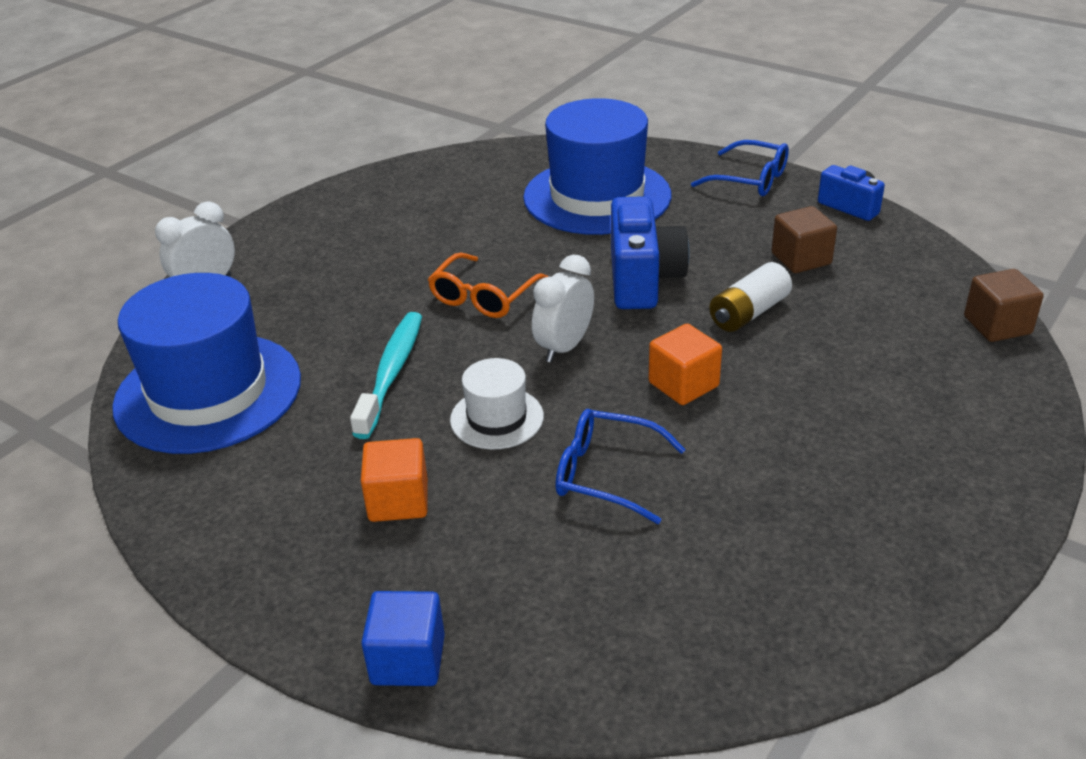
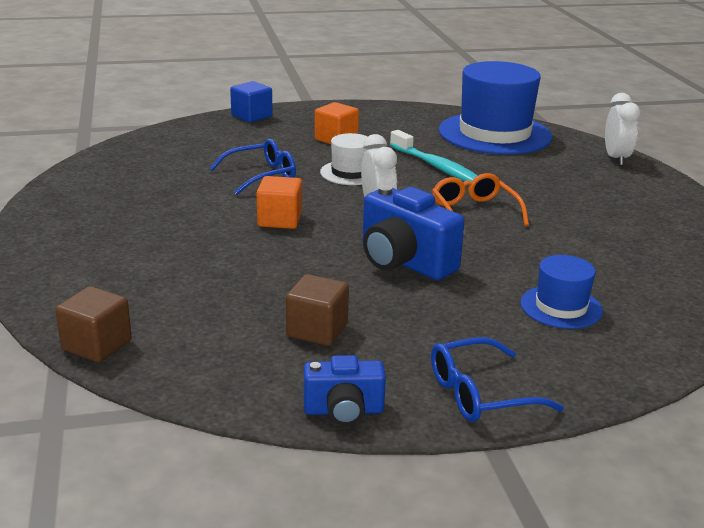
camera: 130 degrees right, 10 degrees down
(597, 196) = (561, 307): blue hat -> blue hat, size x0.49
(749, 313) = (299, 273): white battery -> none

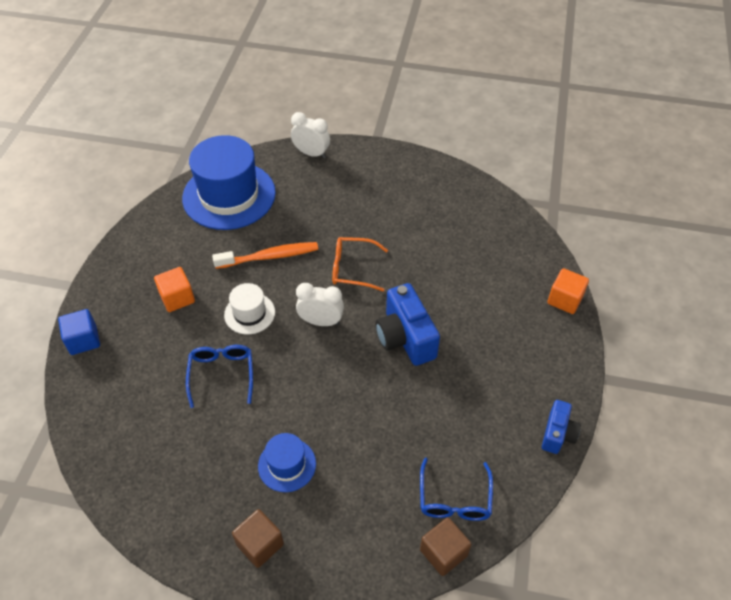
camera: 65 degrees left, 25 degrees up
(280, 220) = (309, 388): orange cube -> orange cube (565, 300)
(317, 330) = (471, 418): brown cube -> brown cube (260, 544)
(404, 262) = (405, 338): blue camera -> blue camera turned 90 degrees clockwise
(437, 167) = (270, 256): turquoise toothbrush -> orange toothbrush
(480, 394) = (561, 363): blue glasses -> blue glasses (454, 499)
(561, 307) = (489, 285): blue hat -> blue hat (287, 465)

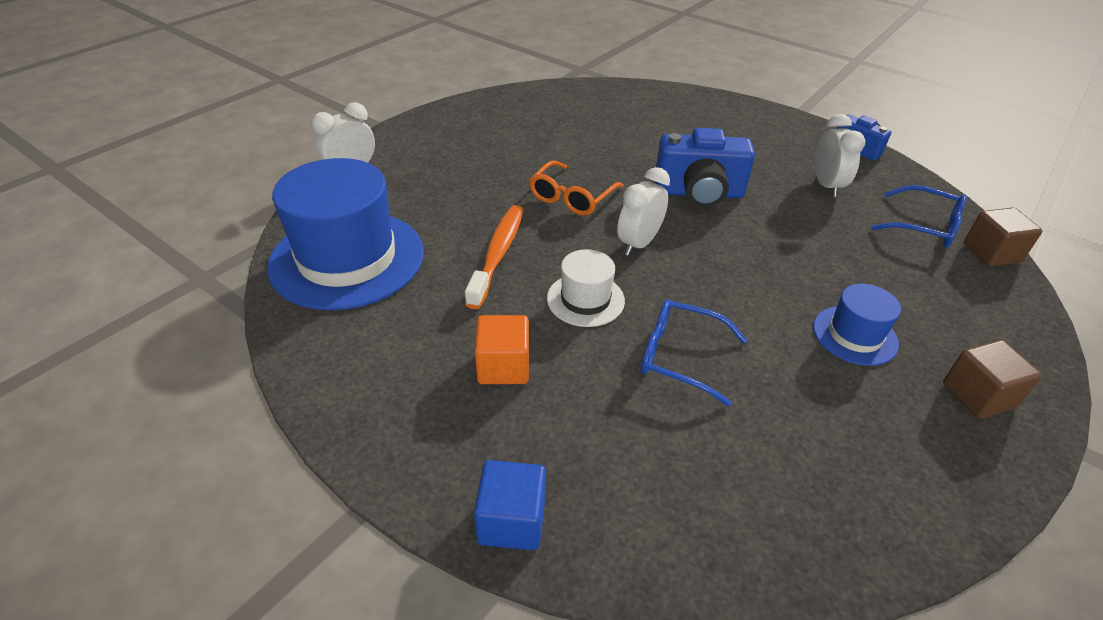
camera: 65 degrees left, 10 degrees down
(473, 419) = (827, 186): none -> white clock
(565, 300) = (702, 98): orange cube -> none

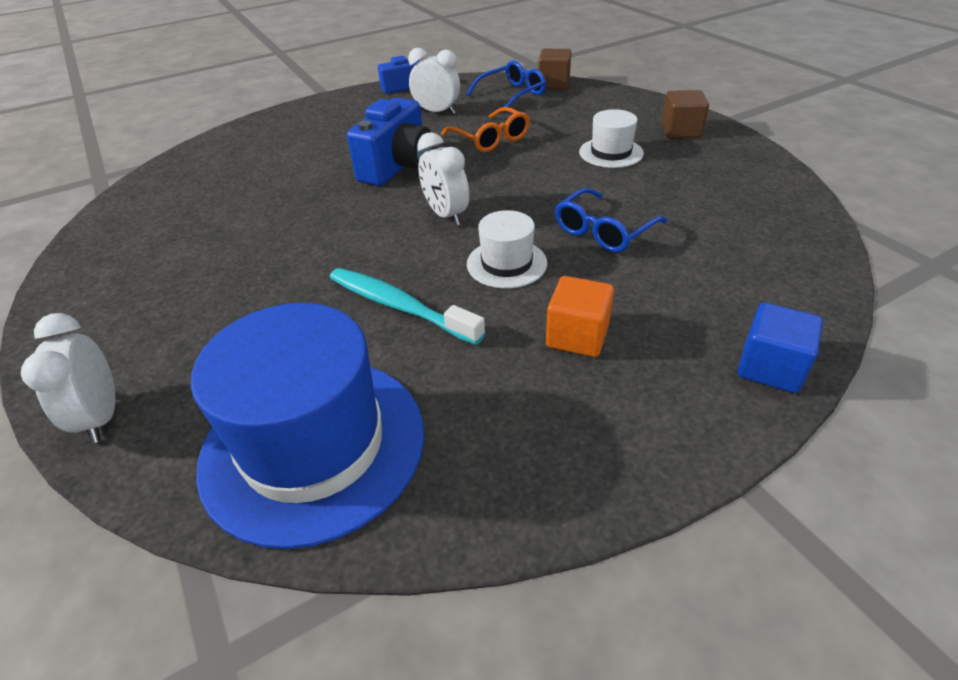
camera: 65 degrees left, 0 degrees up
(498, 254) = (399, 306): orange toothbrush -> turquoise toothbrush
(572, 197) = (341, 236): orange glasses -> orange glasses (490, 139)
(854, 335) = (611, 153): blue hat -> white hat

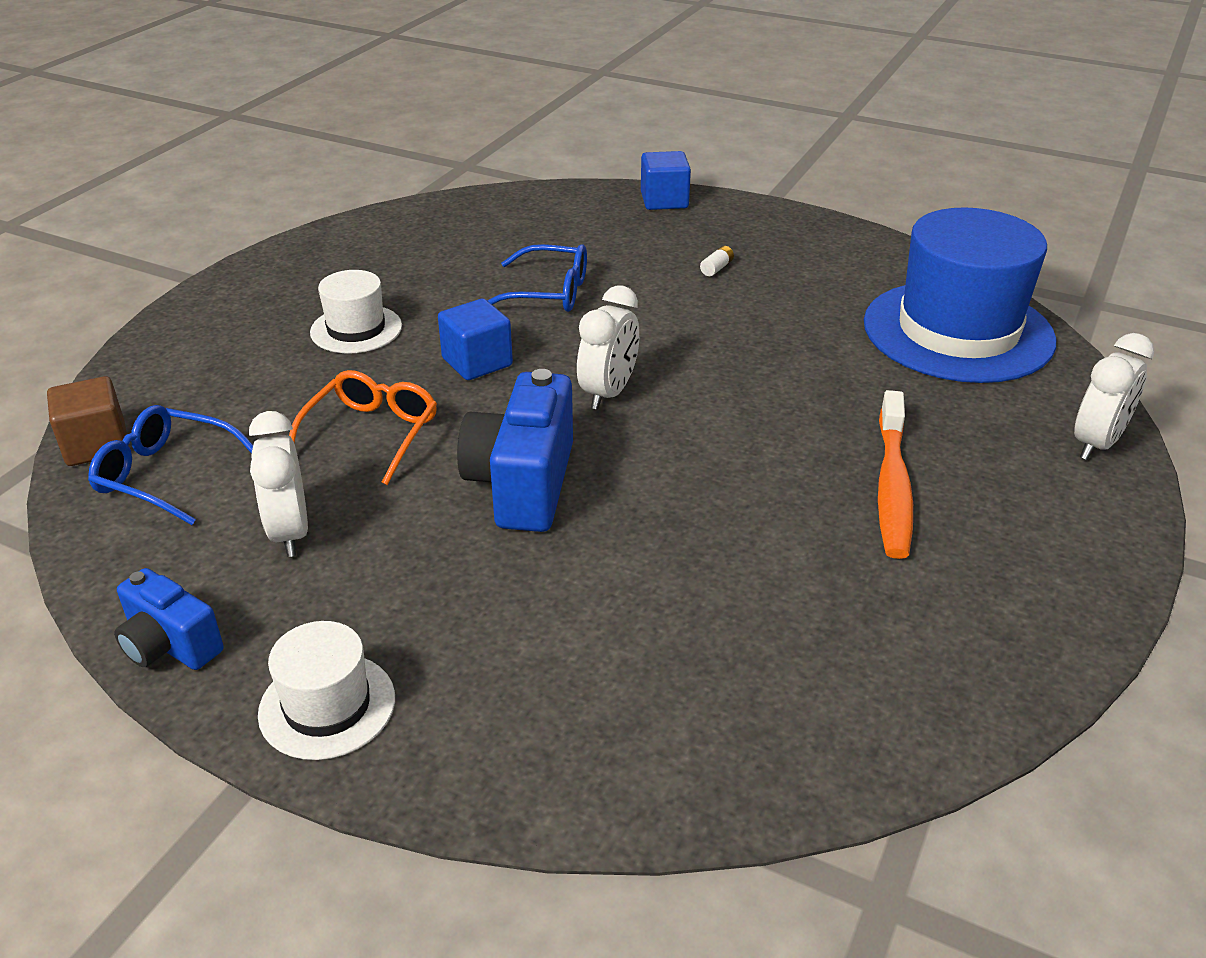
camera: 125 degrees left, 5 degrees down
(226, 282) = (892, 486): none -> orange toothbrush
(398, 167) = (522, 484): blue camera -> blue camera turned 75 degrees counterclockwise
(399, 306) = (785, 358): turquoise toothbrush -> none
(506, 263) = (658, 326): white hat -> white hat (327, 706)
(531, 181) = (477, 362): none -> blue cube
(577, 336) = (716, 268): orange cube -> white battery
(681, 131) = (258, 297): brown cube -> none

